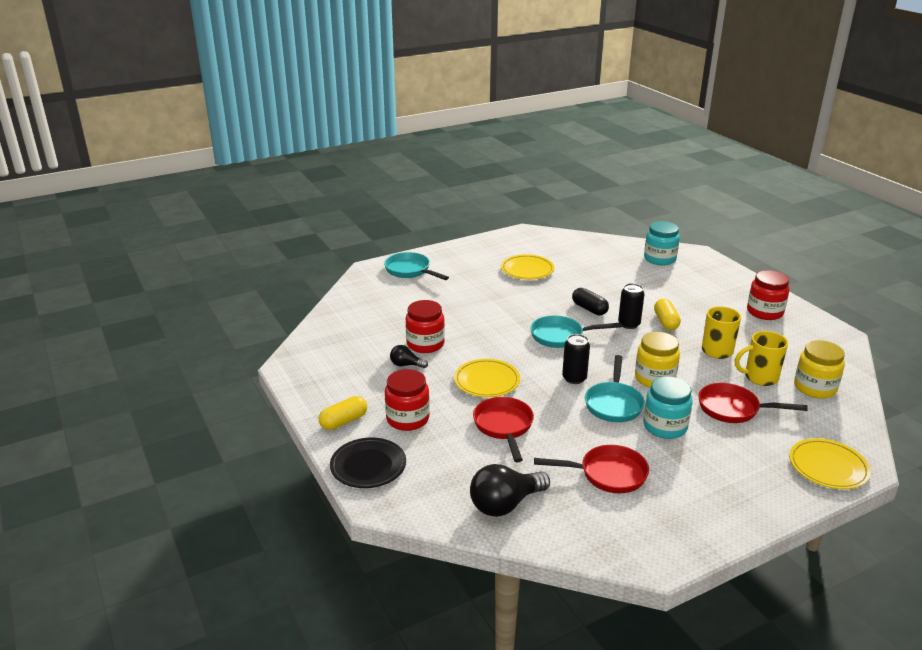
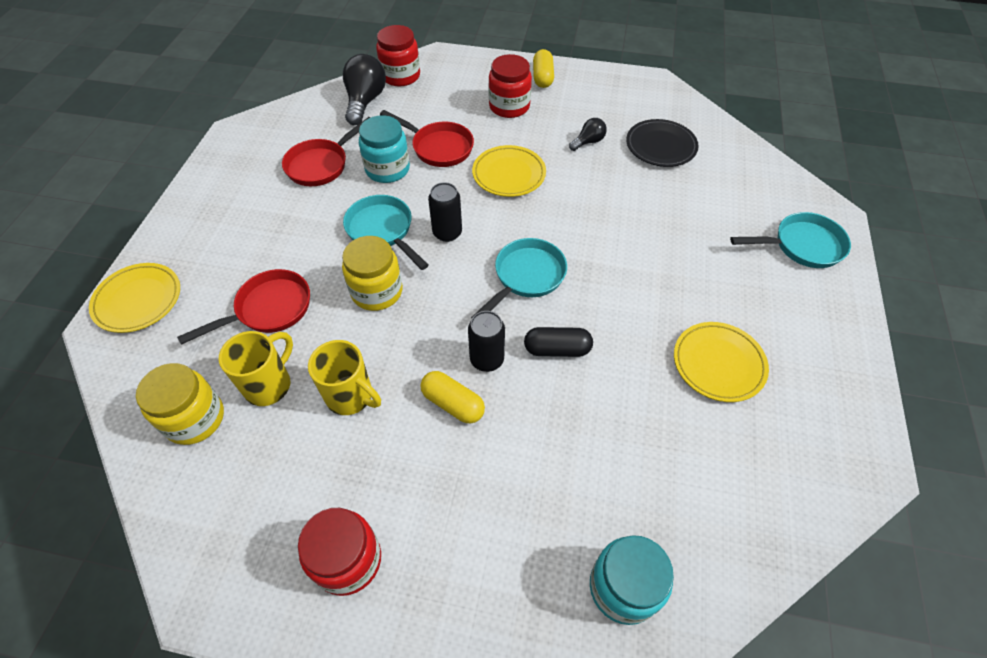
camera: 130 degrees right, 25 degrees up
(368, 466) = (478, 67): black plate -> black plate (660, 146)
(425, 344) = (612, 171): red jar -> red jar (401, 76)
(665, 427) = (316, 239): turquoise jar -> turquoise jar (387, 169)

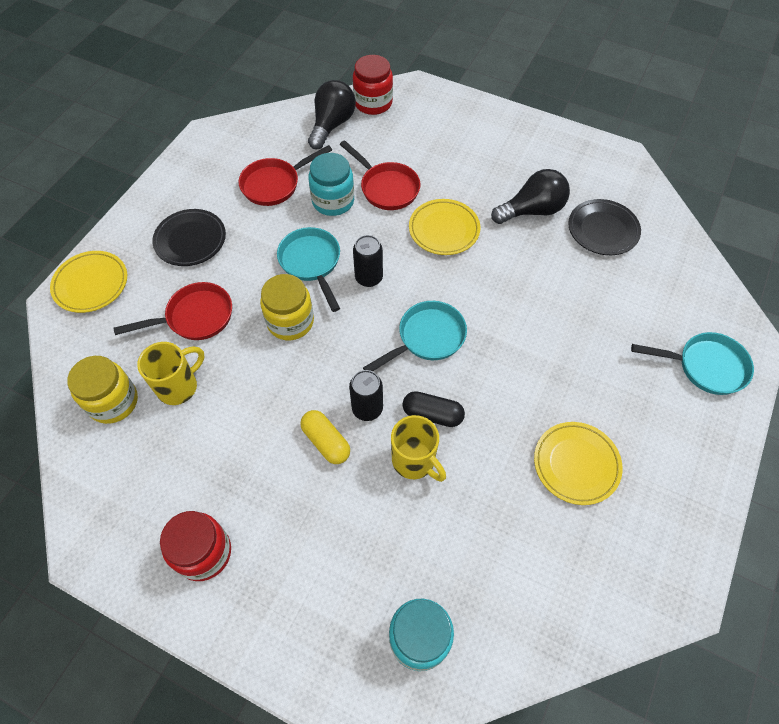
camera: 15 degrees right, 5 degrees up
(243, 234) = (190, 240): none -> black plate
(351, 396) = (242, 414): yellow mug -> yellow mug (414, 461)
(509, 106) = (467, 156): red jar -> none
(542, 77) = (510, 130): yellow capsule -> none
(588, 142) = (532, 210): black light bulb -> black light bulb, size x1.87

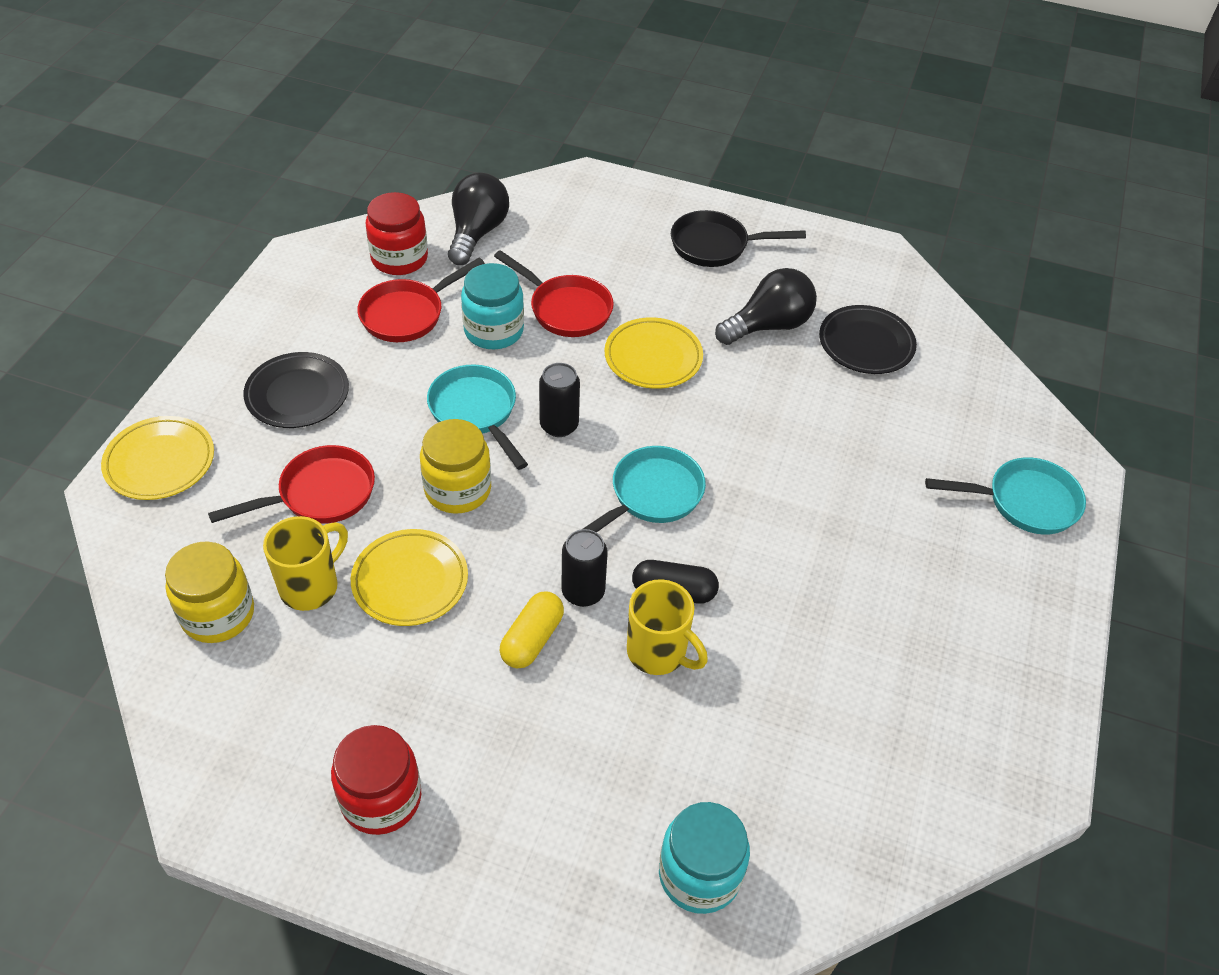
camera: 10 degrees left, 10 degrees down
(326, 442) = (532, 639): yellow capsule -> yellow capsule turned 75 degrees clockwise
(373, 103) = (530, 202): red jar -> red jar (399, 258)
(502, 145) = (715, 246): none -> black pan
(576, 464) = (875, 636): yellow plate -> yellow plate (410, 581)

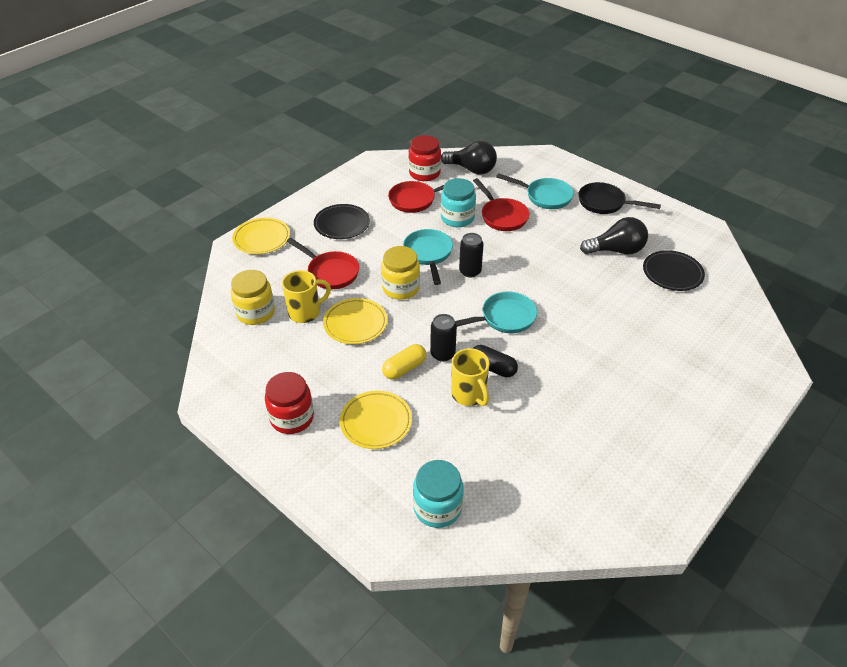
camera: 25 degrees right, 5 degrees down
(320, 494) = (330, 272): red pan -> red pan turned 45 degrees clockwise
(477, 233) = (471, 169): black light bulb -> black light bulb turned 75 degrees clockwise
(653, 357) = (539, 251): yellow plate -> yellow plate (376, 422)
(1024, 502) = (732, 381): turquoise pan -> turquoise pan (545, 196)

